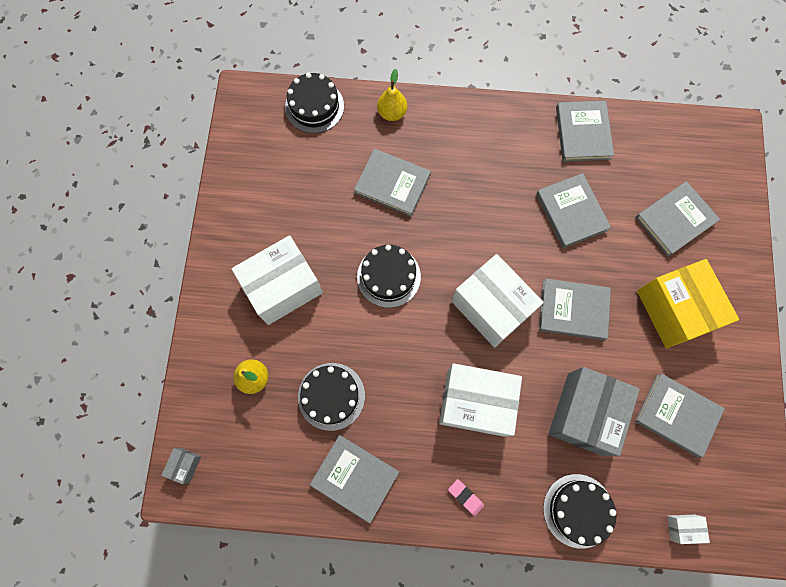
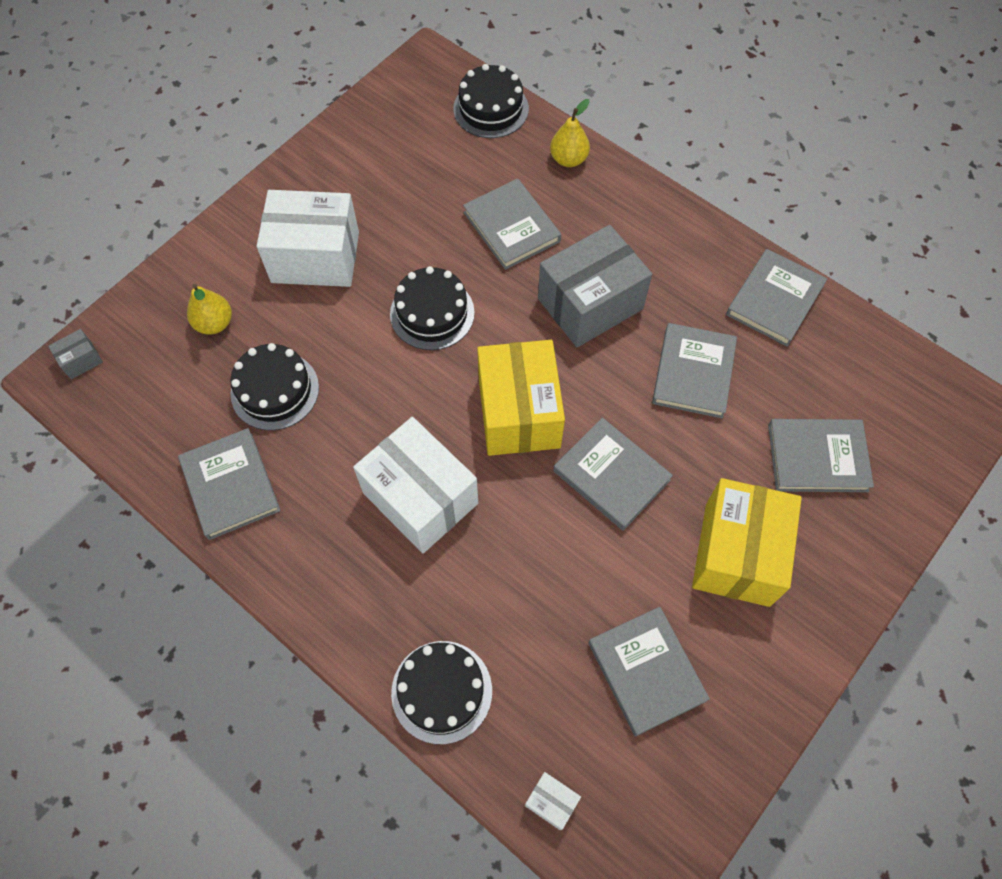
camera: 35 degrees right, 10 degrees down
(465, 497) = (328, 586): pink eraser -> none
(491, 307) = (519, 413): white box -> yellow box
(584, 413) = (534, 593): grey box -> grey box (590, 304)

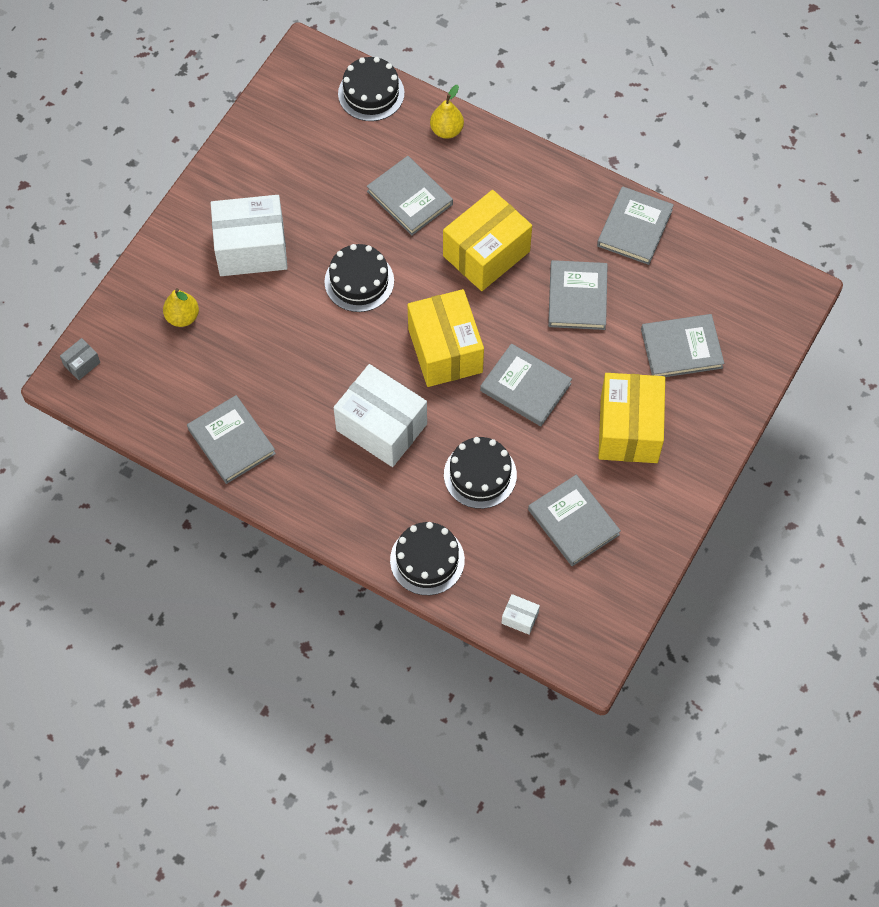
camera: 10 degrees left, 0 degrees up
(275, 390) = (247, 363): black cake -> black cake (480, 474)
(590, 304) = (486, 253): grey box -> yellow box

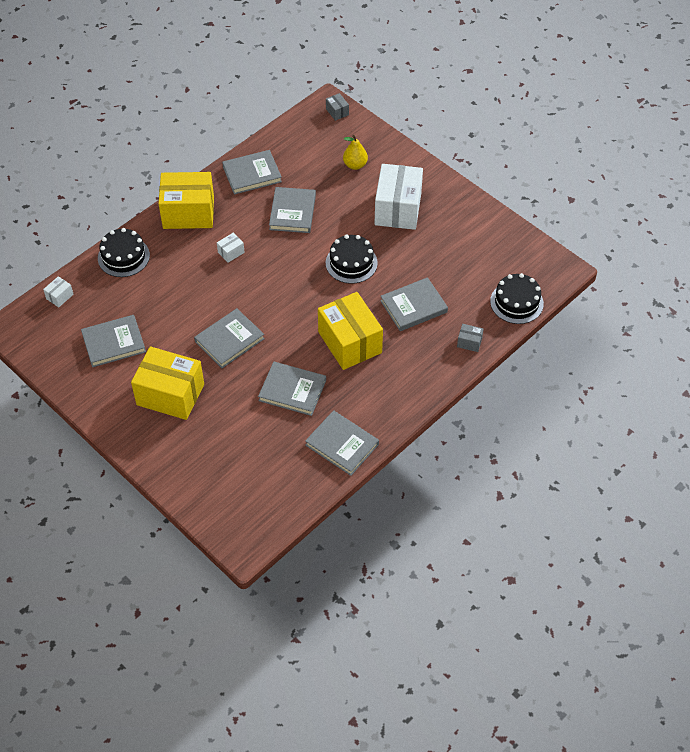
camera: 105 degrees right, 10 degrees down
(381, 427) = (231, 252): white box -> white box, size x0.41
(445, 350) = (277, 300): yellow box -> yellow box (188, 213)
(446, 130) = (469, 342): yellow pear -> grey box
(480, 474) = (172, 298): black cake -> none
(681, 348) = (224, 447): grey book -> grey book (292, 212)

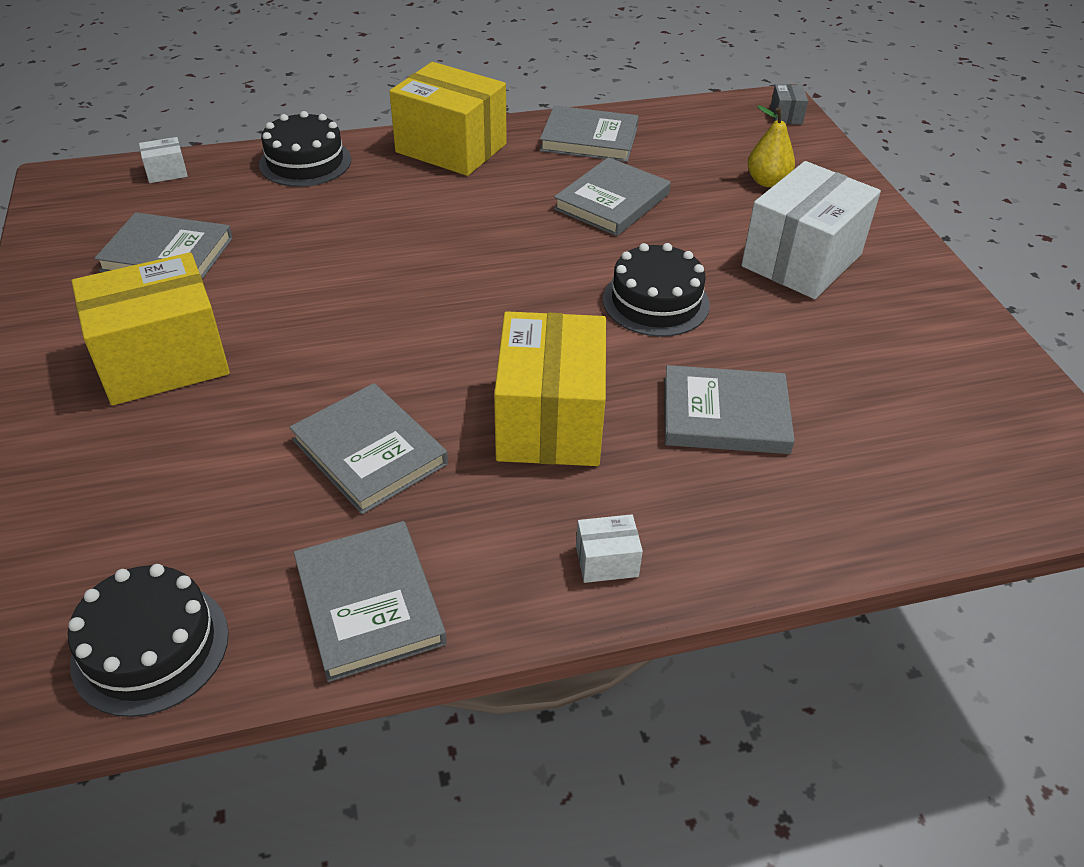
camera: 30 degrees right, 10 degrees down
(170, 394) = (163, 360): yellow box -> yellow box turned 75 degrees counterclockwise
(229, 340) = (342, 325): grey book -> none
(231, 252) = (466, 214): white box -> white box (607, 561)
(469, 342) = (804, 532): grey box -> none
(516, 302) = (963, 502): black cake -> black cake (150, 647)

